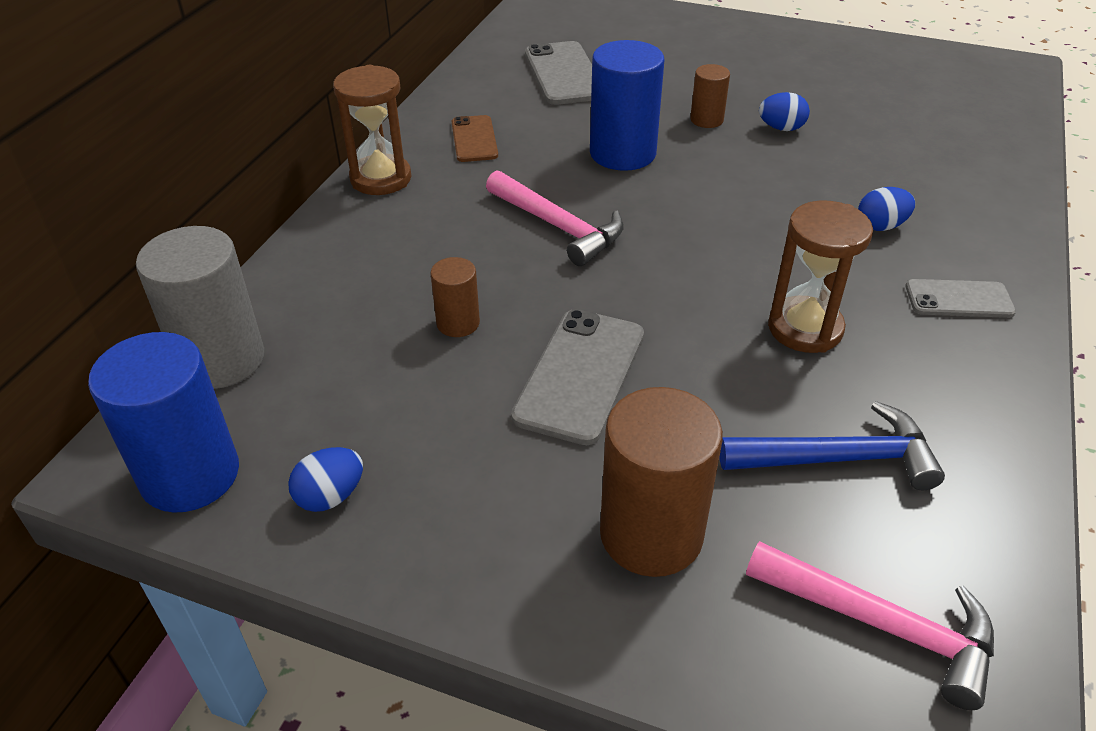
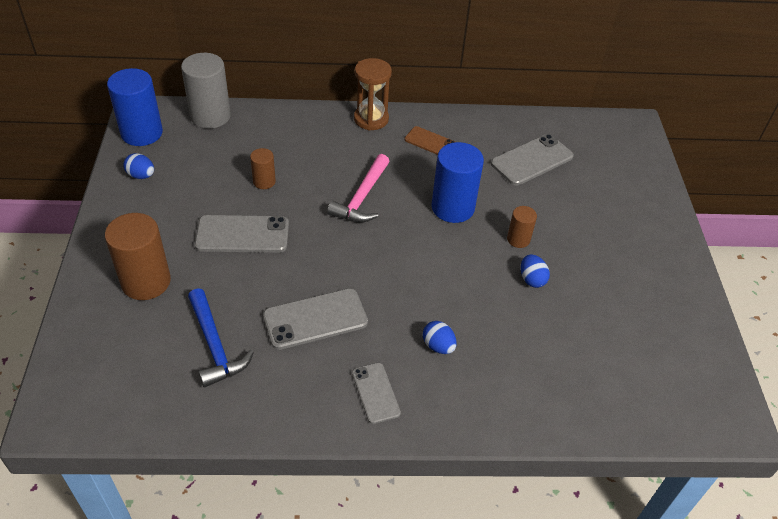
camera: 65 degrees right, 5 degrees up
(474, 139) = (430, 142): brown phone -> brown phone turned 60 degrees clockwise
(805, 328) = (315, 319): brown hourglass -> grey phone
(881, 625) = (112, 372): pink hammer -> none

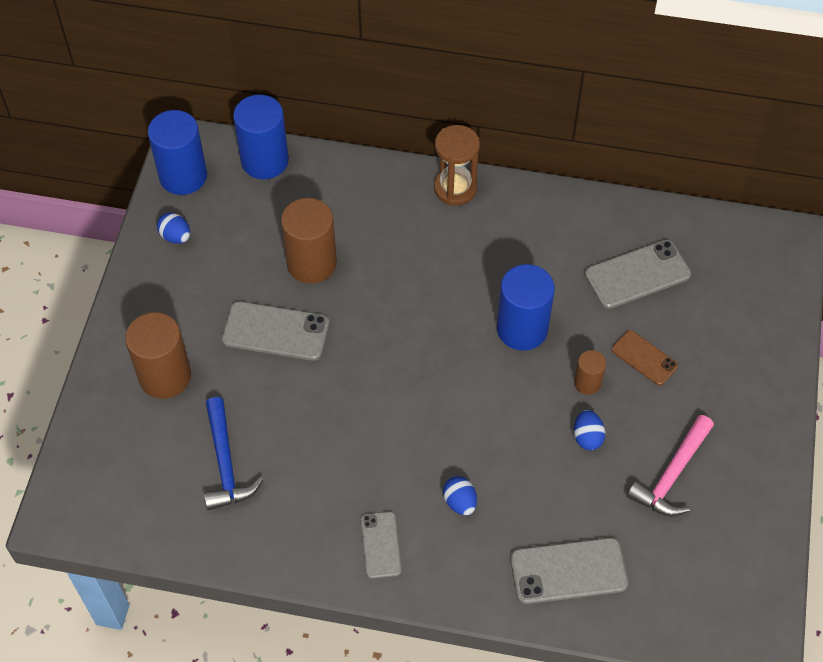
camera: 15 degrees right, 10 degrees up
(210, 116) = (265, 161): grey cylinder -> blue cylinder
(264, 181) = (311, 263): brown cylinder -> brown cylinder, size x1.91
(315, 319) = (335, 449): grey phone -> grey phone (568, 571)
(362, 197) = (419, 300): pink hammer -> pink hammer (672, 475)
(430, 142) = (519, 232): brown phone -> brown phone (644, 358)

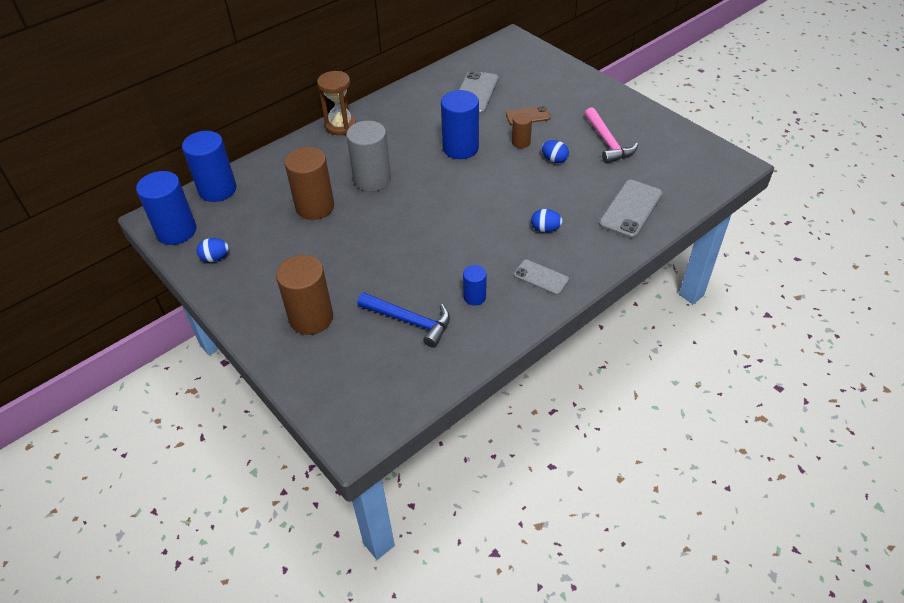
camera: 50 degrees left, 10 degrees down
(276, 331) = (342, 247): grey phone -> none
(303, 500) = (474, 297): none -> blue cylinder
(396, 283) = (372, 180): none -> grey cylinder

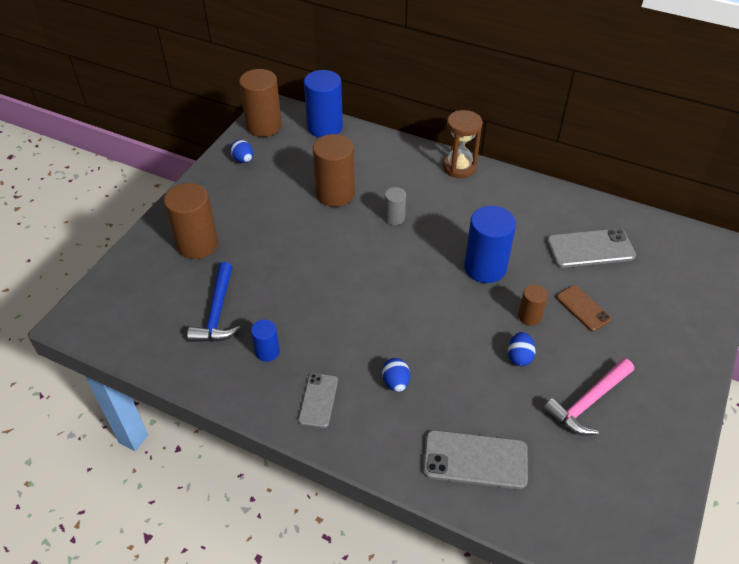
camera: 65 degrees right, 0 degrees up
(176, 231) = (264, 126): blue cylinder -> brown cylinder
(372, 180) = (394, 218): grey cylinder -> grey cylinder, size x0.52

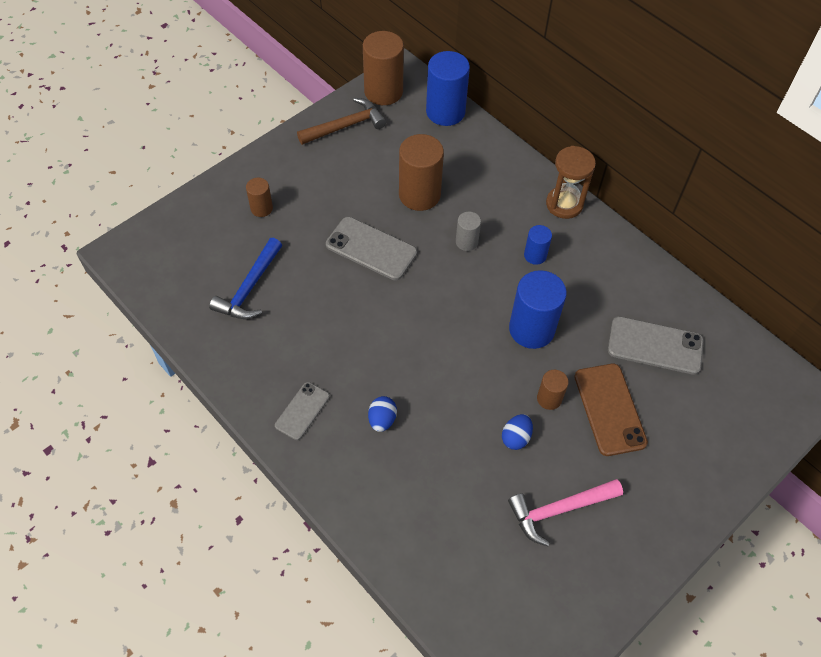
camera: 20 degrees right, 10 degrees up
(197, 244) = (261, 208): brown cylinder -> brown cylinder, size x0.52
(243, 160) = (345, 126): blue egg -> brown hammer
(267, 352) = (277, 345): blue cylinder -> blue cylinder (535, 255)
(475, 460) = (418, 524): grey phone -> grey phone (371, 249)
(583, 308) = (609, 409): brown phone -> brown phone, size x1.62

